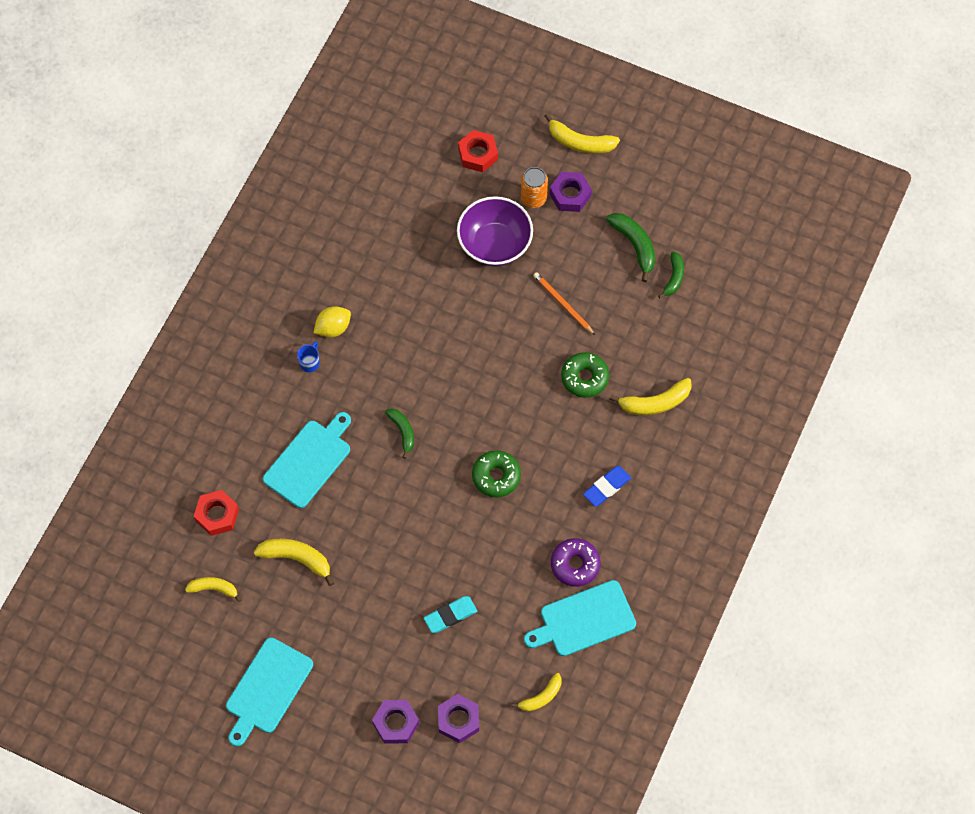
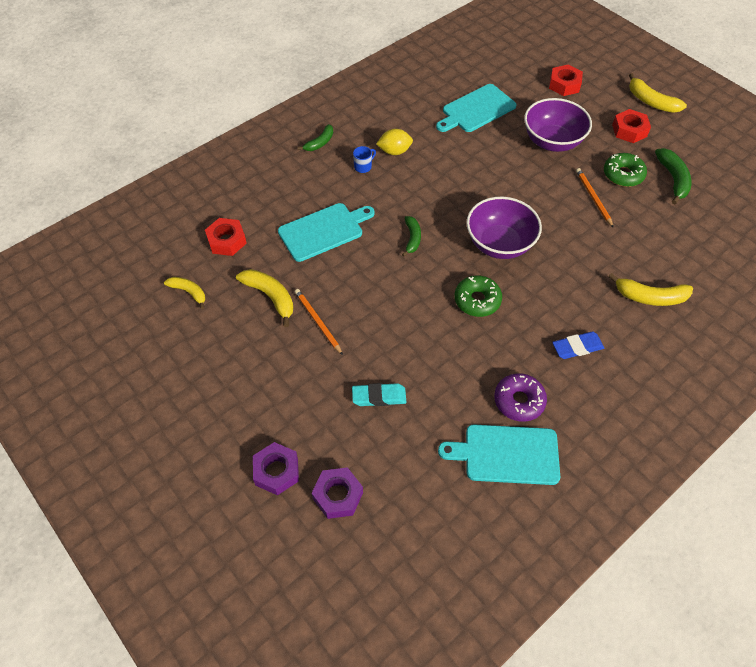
camera: 25 degrees right, 10 degrees down
(267, 689) = (180, 390): turquoise cutting board -> turquoise cutting board (476, 110)
(356, 565) = (317, 322): none -> orange pencil
(491, 401) = (499, 244): none -> purple bowl
(533, 198) = (597, 123): orange can -> none
(541, 697) = (431, 510): yellow banana -> none
(570, 195) = (629, 130): purple nut -> red nut
(584, 378) = (591, 255): green donut -> green donut (623, 175)
(674, 277) = (701, 212): green banana -> green banana (320, 143)

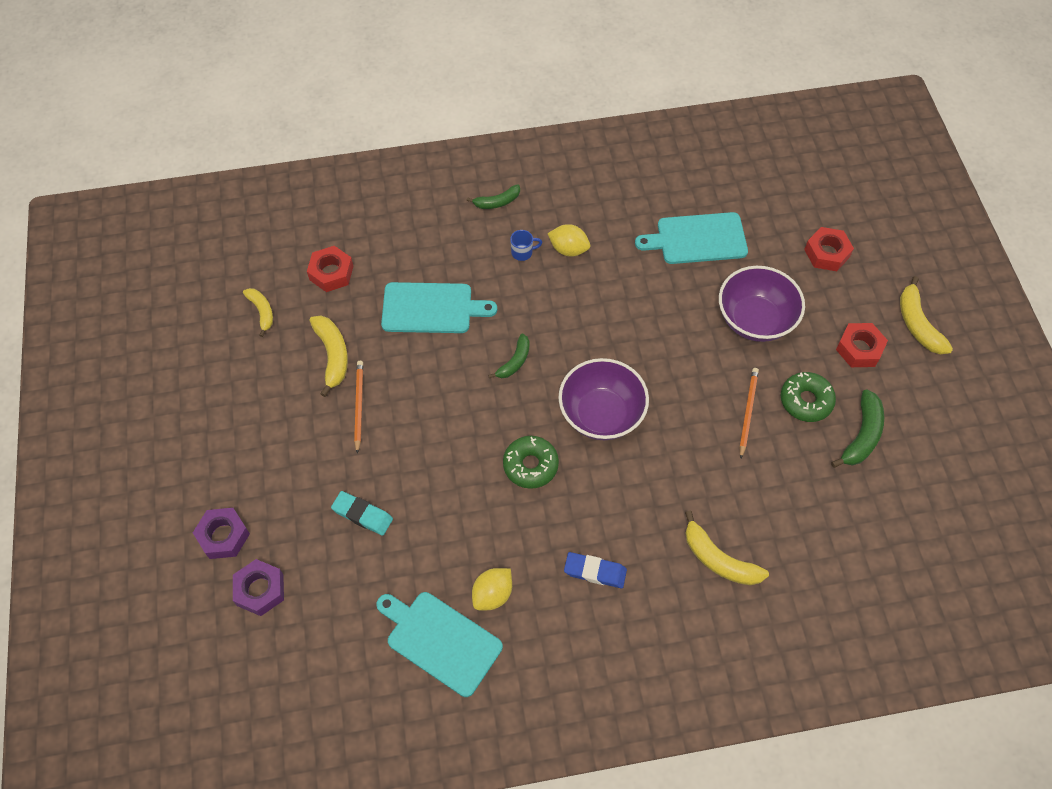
camera: 30 degrees right, 5 degrees up
(519, 401) = (492, 594): purple donut -> yellow lemon

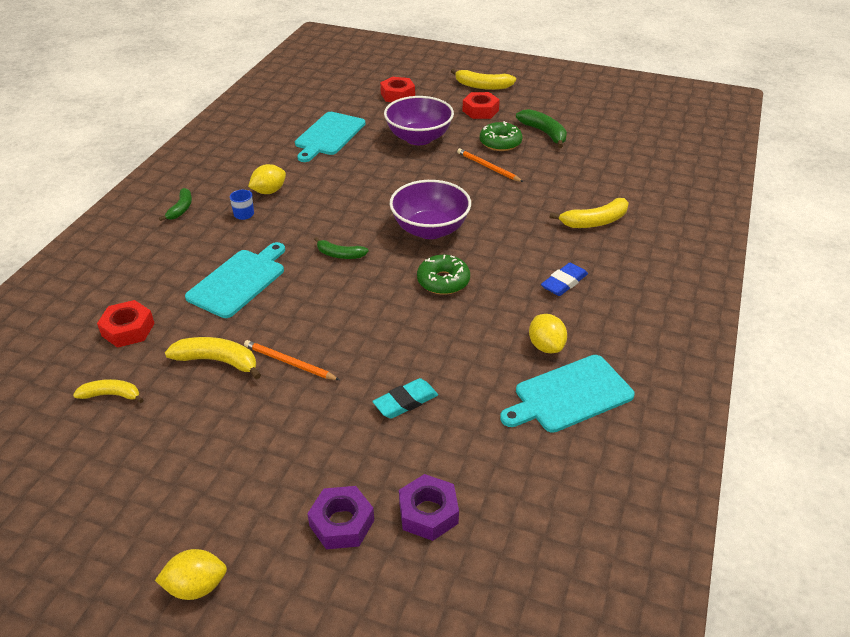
camera: 60 degrees left, 20 degrees down
(133, 477) = (196, 586): none -> yellow lemon
(514, 361) = (340, 255): green banana -> green banana turned 135 degrees clockwise

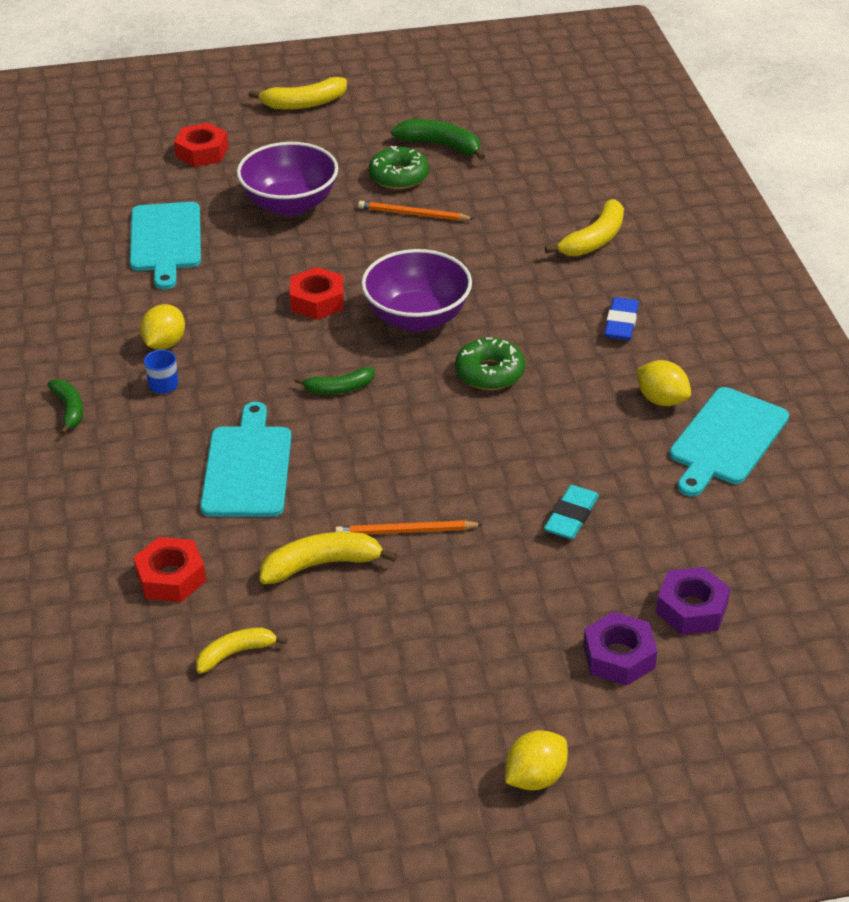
camera: 30 degrees left, 0 degrees up
(480, 110) = (333, 140): red nut -> red nut (317, 301)

